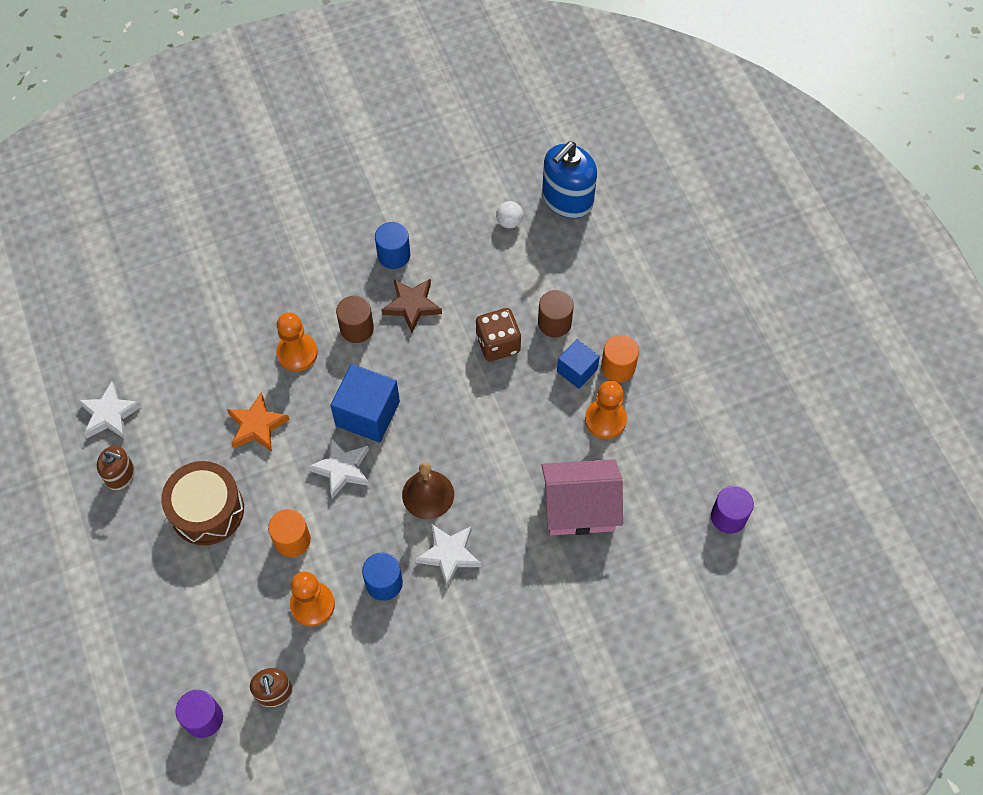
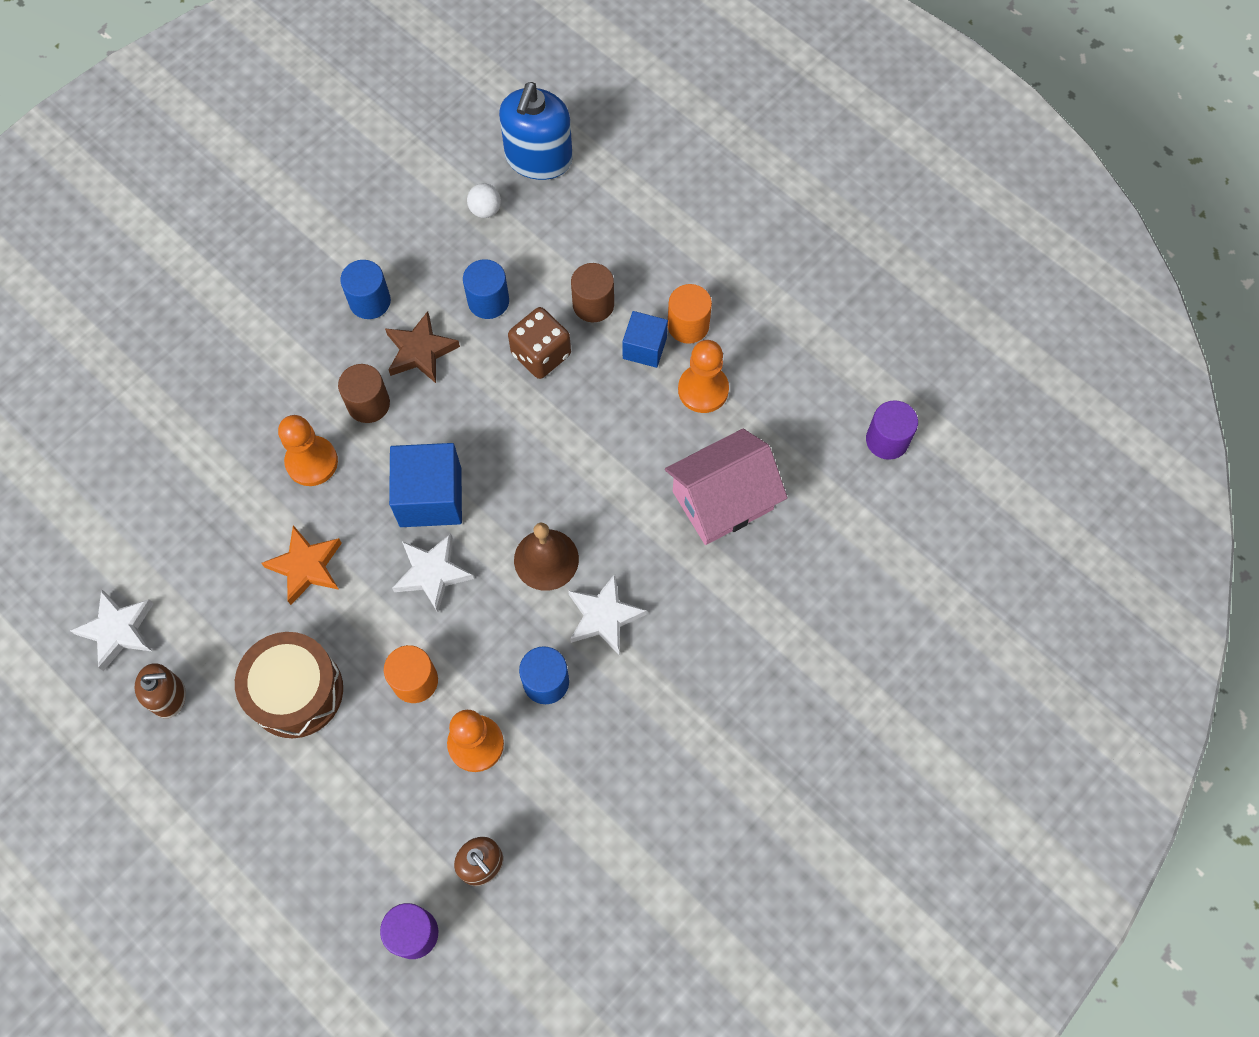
camera: 25 degrees left, 5 degrees up
(479, 289) = (488, 301): none -> blue cylinder

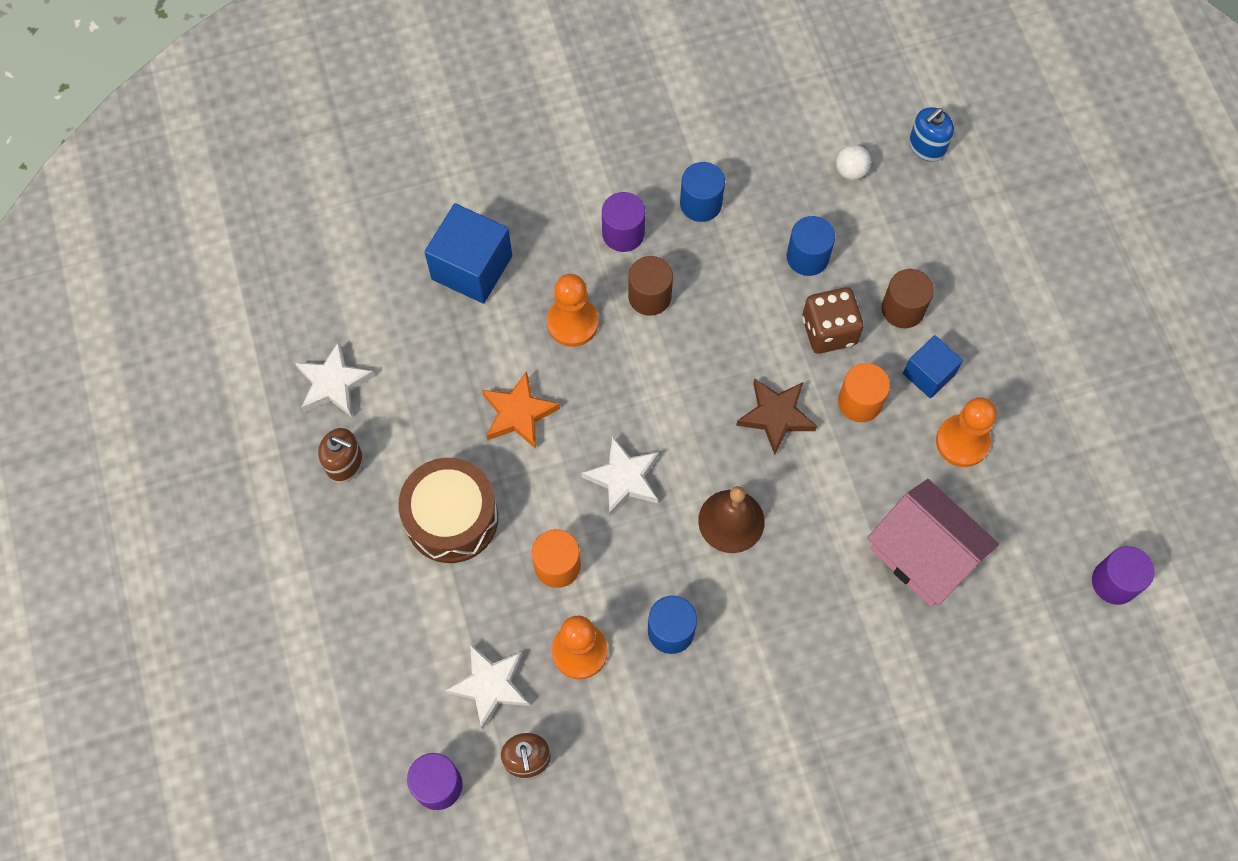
camera: 30 degrees right, 0 degrees up
(314, 361) = (623, 233): none -> purple cylinder
(420, 351) = (721, 272): brown star -> brown star (776, 416)
(430, 497) = (659, 409): blue cube -> blue cube (472, 267)
(538, 158) = (926, 146): blue soap dispenser -> blue soap dispenser, size x0.57
(604, 616) = (755, 601): white star -> white star (490, 685)
(688, 325) = (981, 374): orange cylinder -> orange cylinder (859, 402)
(722, 500) = (923, 554): pink house -> pink house turned 45 degrees clockwise

